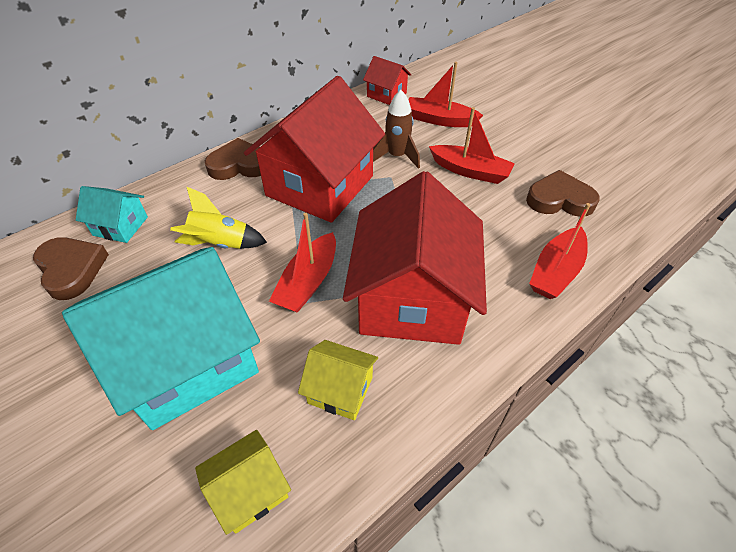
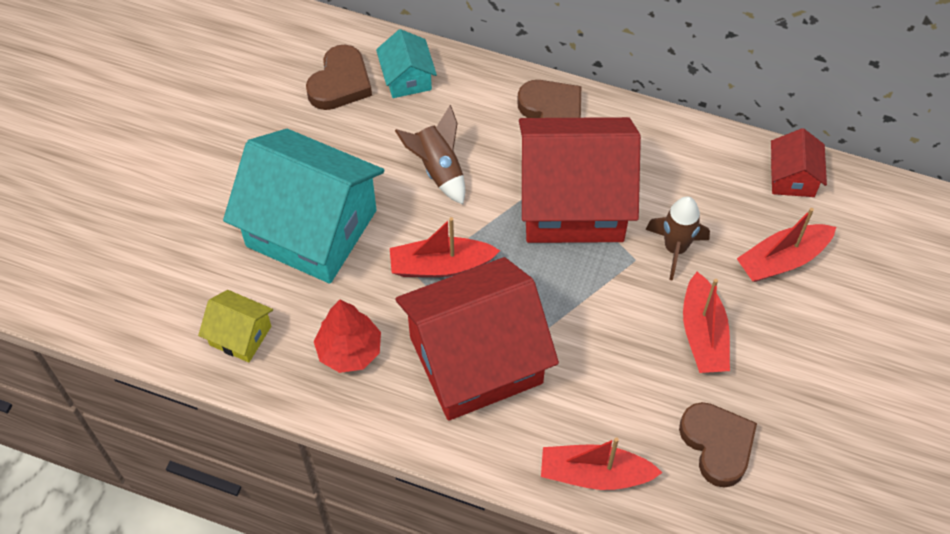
camera: 60 degrees right, 10 degrees up
(220, 244) = (438, 169): yellow rocket -> brown rocket
(340, 390) = (349, 350): yellow house -> red tree
(439, 120) = (782, 260): red boat -> red boat turned 105 degrees counterclockwise

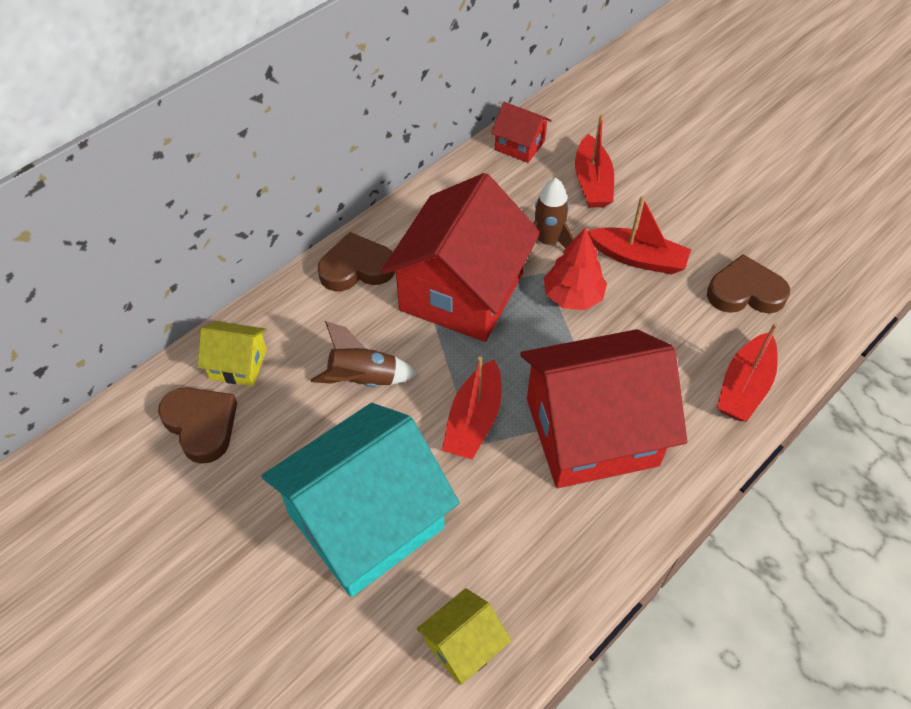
camera: 65 degrees left, 5 degrees down
(349, 350) = (532, 540): red tree -> red tree (572, 297)
(407, 78) = (238, 364): turquoise house -> yellow house
(475, 360) = (591, 432): red house -> red house turned 75 degrees clockwise

